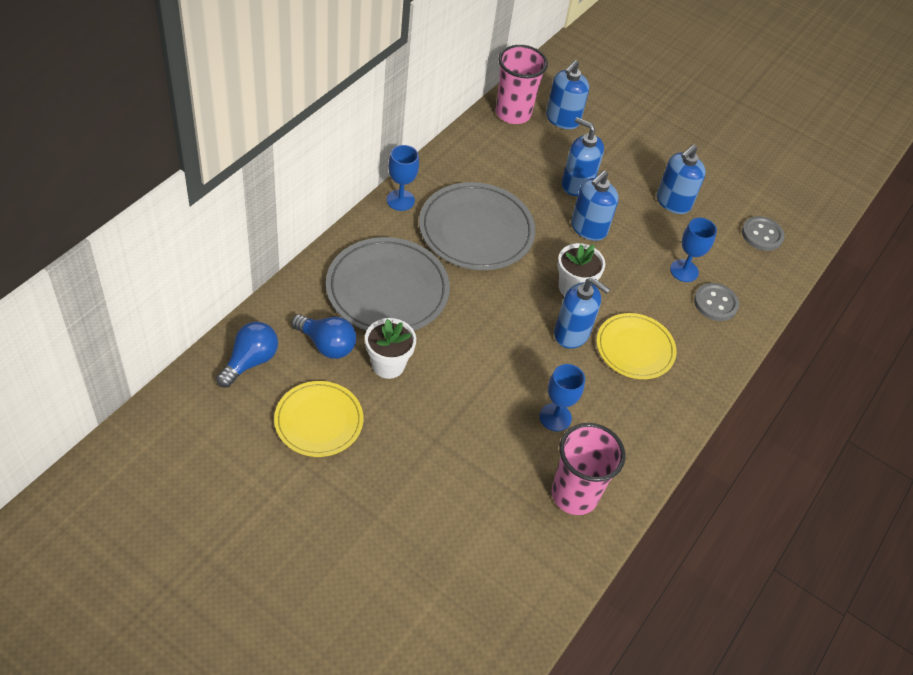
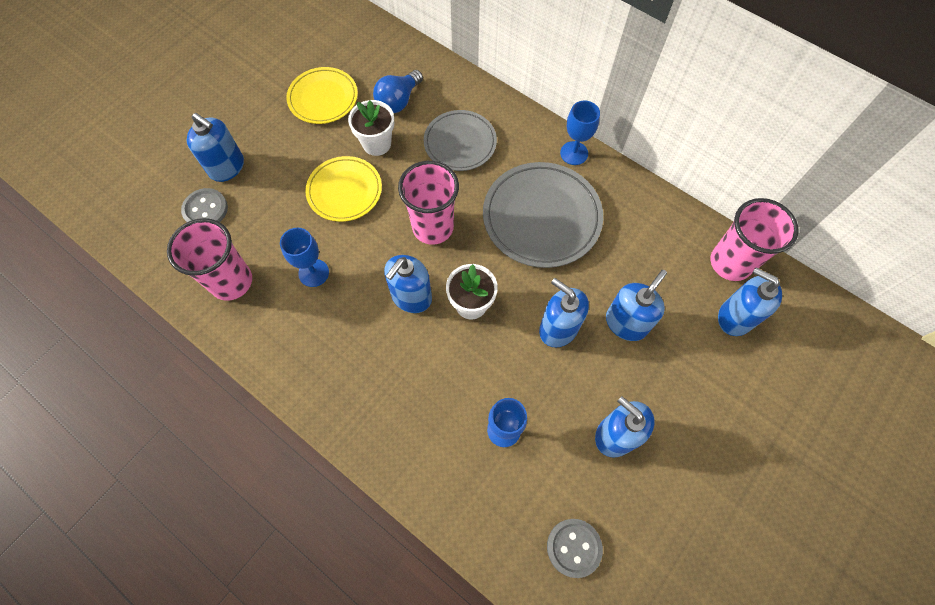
camera: 100 degrees right, 15 degrees up
(250, 361) = (382, 53): blue light bulb -> none
(387, 290) = (460, 143): grey plate -> grey plate, size x0.65
(423, 518) = (227, 167): none -> blue soap dispenser
(493, 315) = (433, 227): none -> pink cup
(635, 349) = (392, 357): yellow plate -> yellow plate (344, 191)
(715, 303) = (456, 460): grey button -> grey button (205, 209)

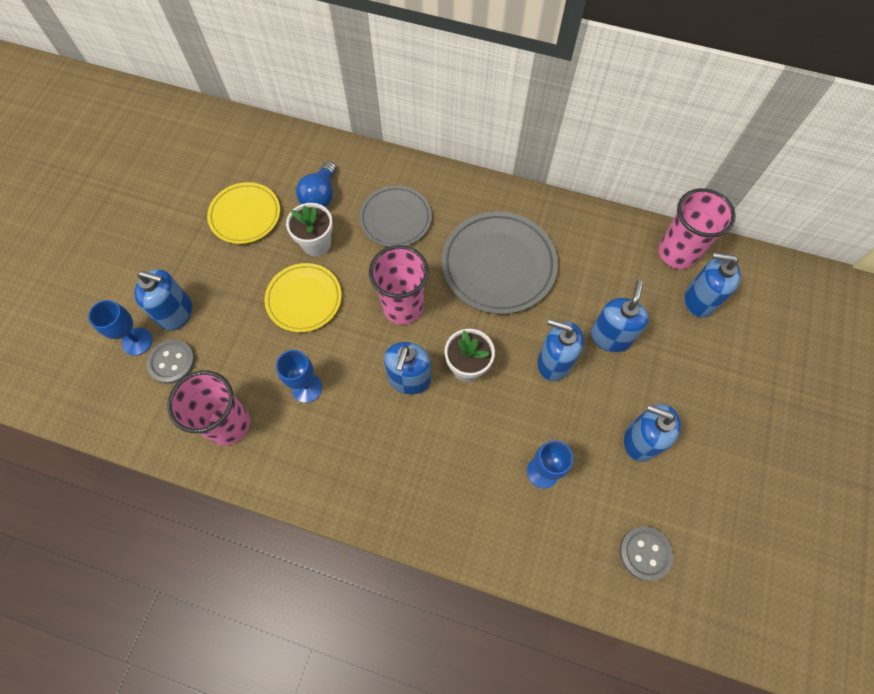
camera: 20 degrees left, 0 degrees up
(574, 153) = (504, 196): blue goblet -> blue goblet (137, 341)

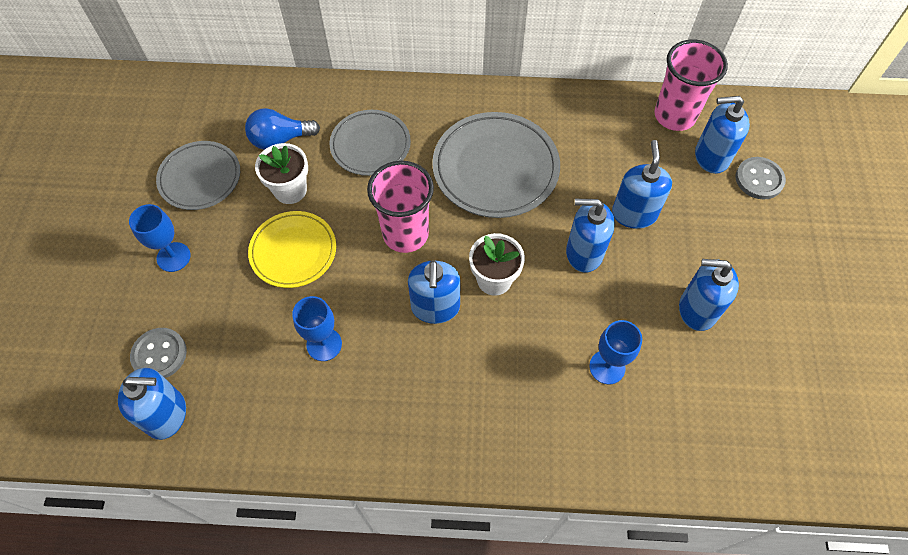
camera: 15 degrees left, 5 degrees down
(137, 341) = (111, 342): blue goblet -> blue goblet (173, 257)
(176, 313) = (149, 300): blue soap dispenser -> blue soap dispenser (166, 414)
(229, 424) = (245, 405): pink cup -> none
(245, 215) = (200, 178): yellow plate -> grey plate
(320, 196) = (280, 139): blue light bulb -> blue light bulb turned 75 degrees clockwise
(645, 553) = (737, 422): grey button -> grey button (759, 179)

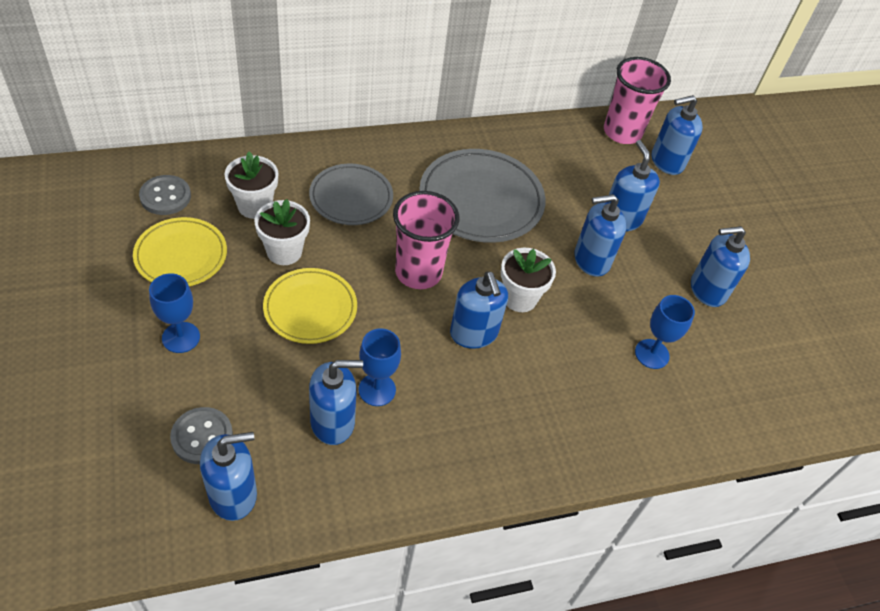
camera: 25 degrees left, 10 degrees down
(200, 178) = (181, 255): grey plate -> yellow plate
(274, 367) = (333, 422): none -> blue soap dispenser
(280, 139) = (255, 206): blue light bulb -> white flower pot
(759, 179) = (713, 174): grey button -> grey button (165, 196)

